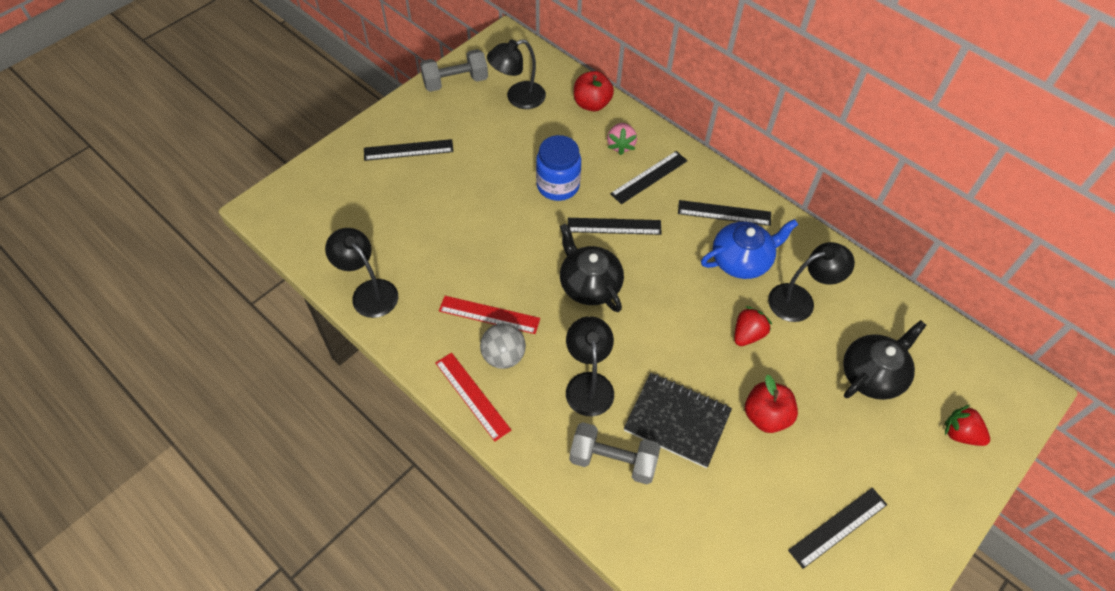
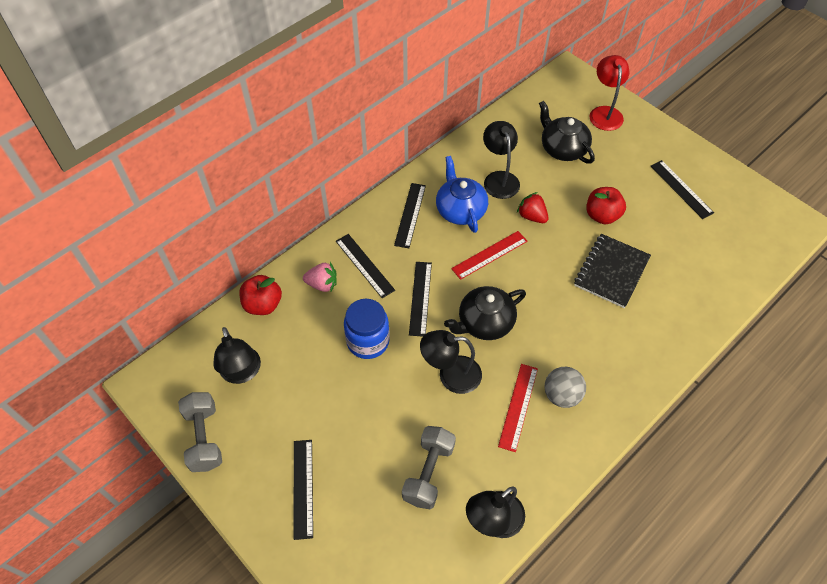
camera: 85 degrees left, 0 degrees up
(472, 396) = (603, 422): red ruler -> red ruler (489, 255)
(588, 384) = (584, 330): black lamp -> black lamp (450, 375)
(613, 460) = (650, 318): grey dumbbell -> grey dumbbell (428, 473)
(960, 434) = (605, 113): red strawberry -> red lamp

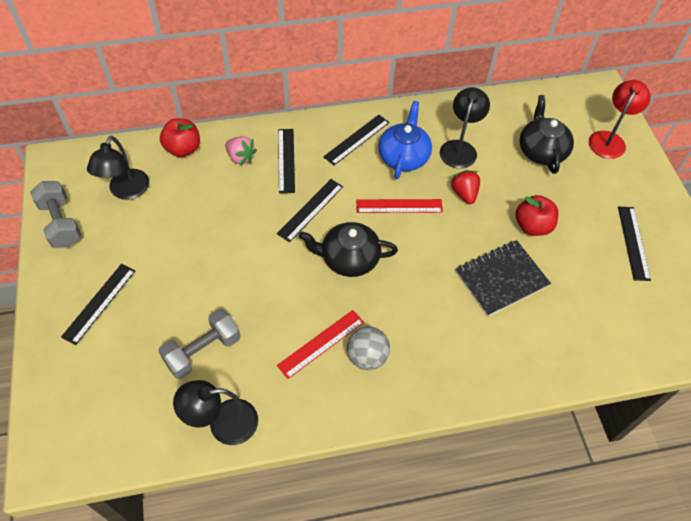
camera: 30 degrees right, 0 degrees up
(204, 438) = (61, 223): grey dumbbell -> grey dumbbell turned 45 degrees counterclockwise
(368, 341) = (240, 220): blue jar -> none
(450, 375) = (285, 285): black lamp -> none

